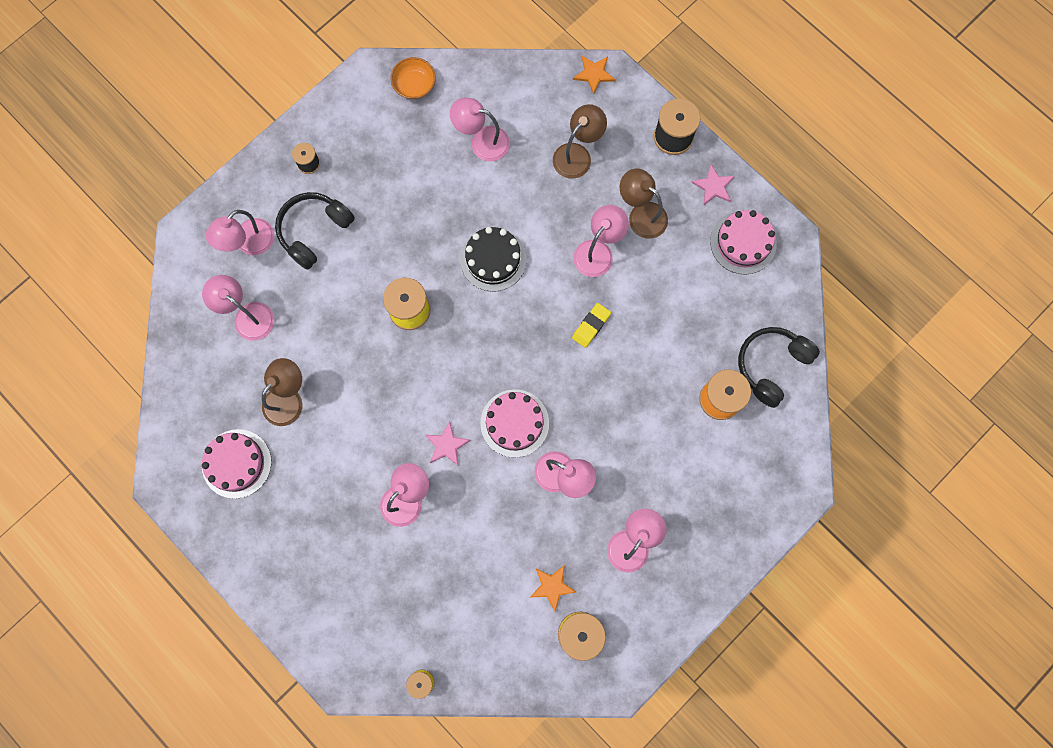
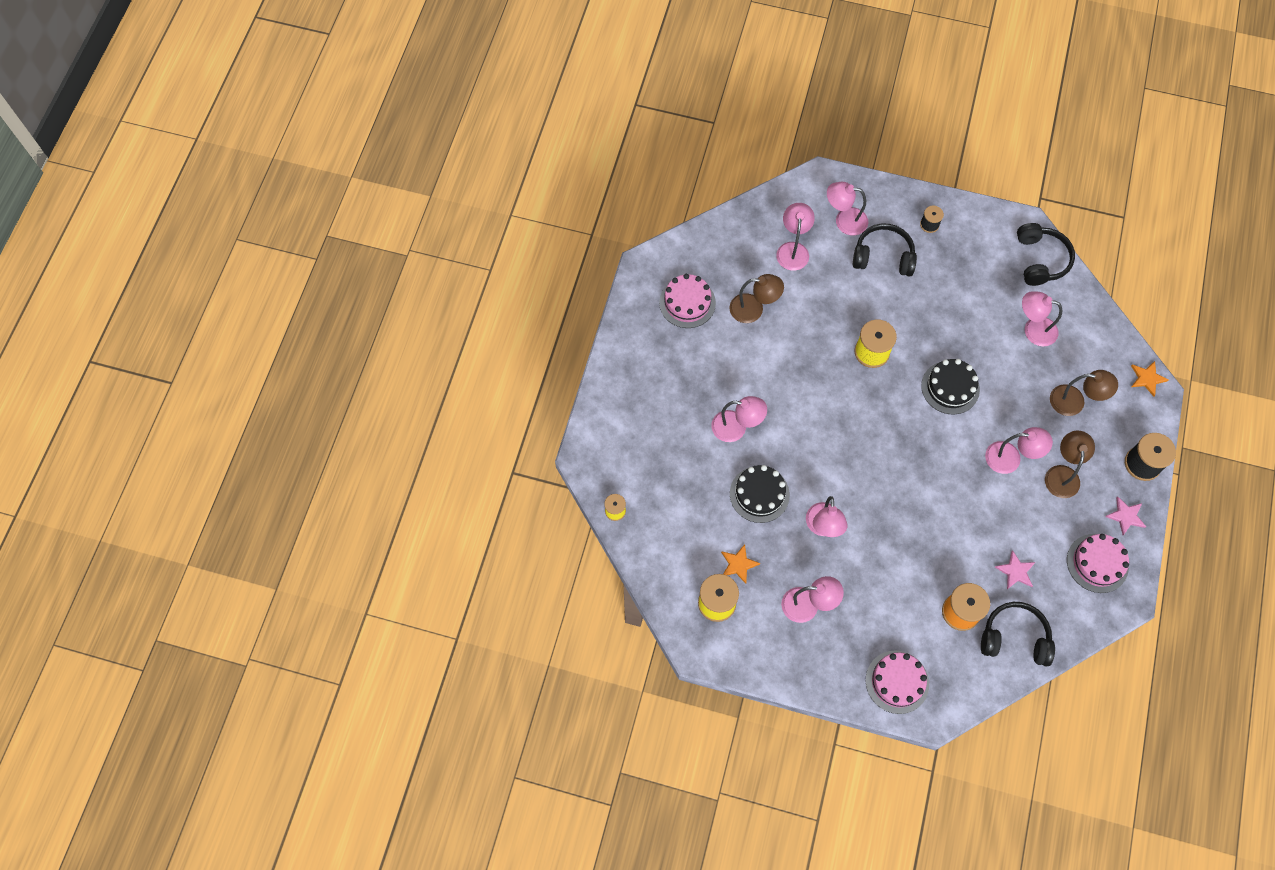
camera: 60 degrees right, 10 degrees down
(414, 85) = (1040, 260): orange bowl -> black headphones
(446, 445) = (792, 433): pink star -> pink star (1015, 571)
(482, 141) = (1033, 329): pink lamp -> pink lamp turned 60 degrees counterclockwise
(491, 519) = (759, 494): none -> black cake
(514, 423) = (839, 471): pink cake -> pink cake (897, 682)
(591, 326) = (950, 485): yellow eraser -> none

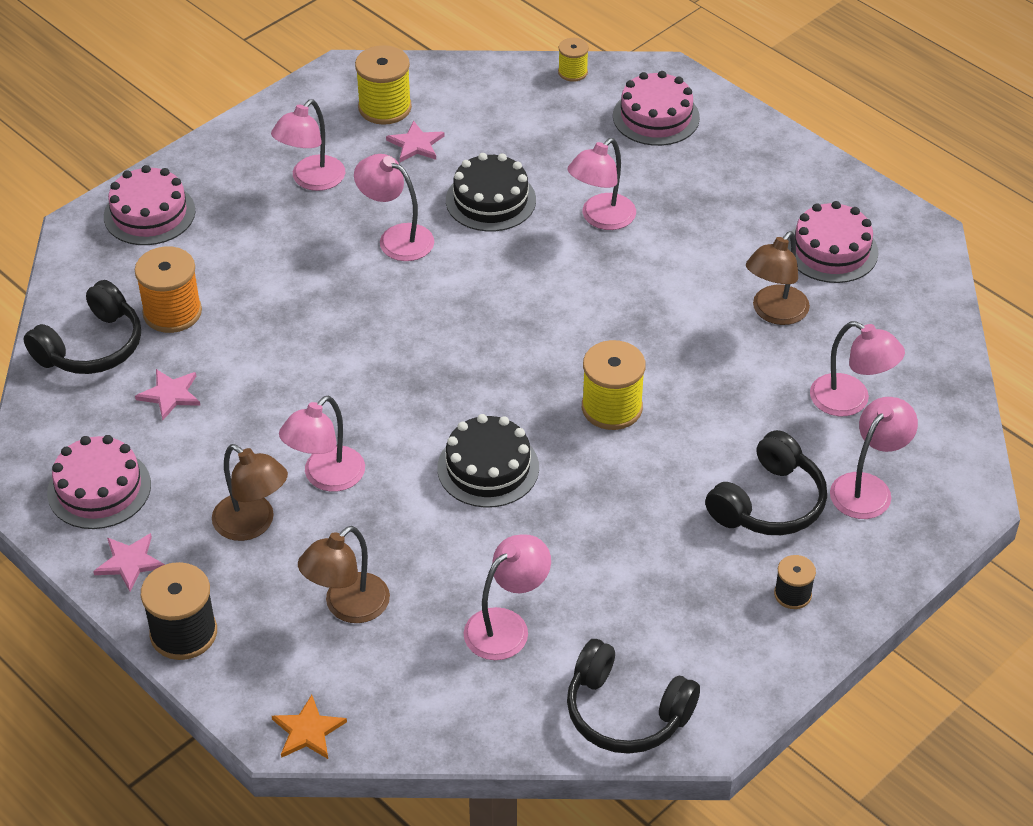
camera: 120 degrees right, 20 degrees down
(629, 442) = (656, 117): none -> pink cake
(738, 564) = (416, 144): orange star -> pink star

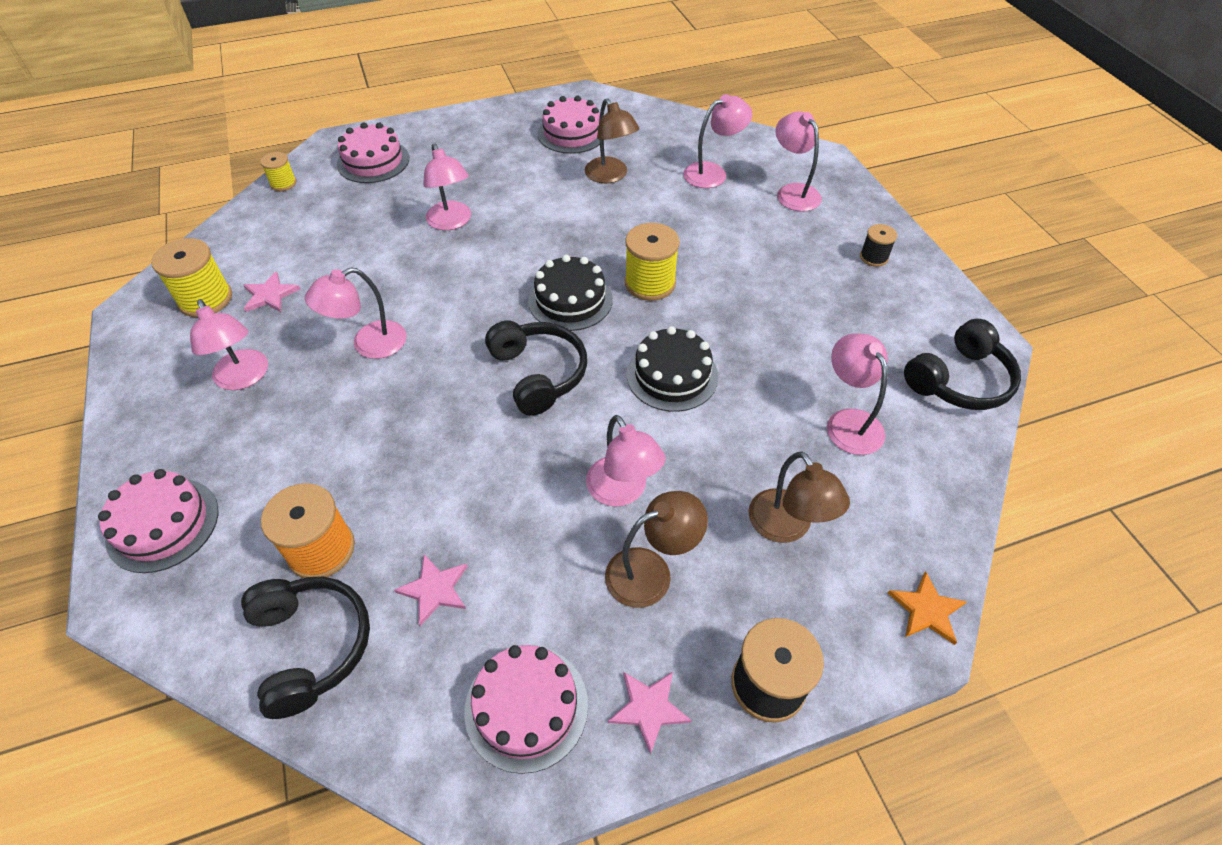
camera: 65 degrees left, 5 degrees up
(490, 200) = (377, 273): black cake -> black cake (570, 300)
(768, 503) = (785, 239): black headphones -> black headphones (538, 374)

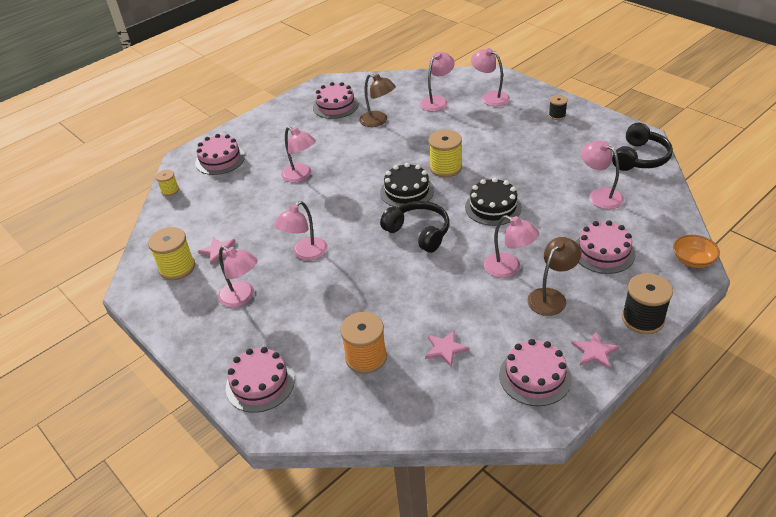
camera: 20 degrees left, 10 degrees down
(311, 646) = (399, 400): black headphones -> none
(787, 527) = (603, 252): brown lamp -> pink cake
(926, 610) = (692, 260): orange star -> orange bowl

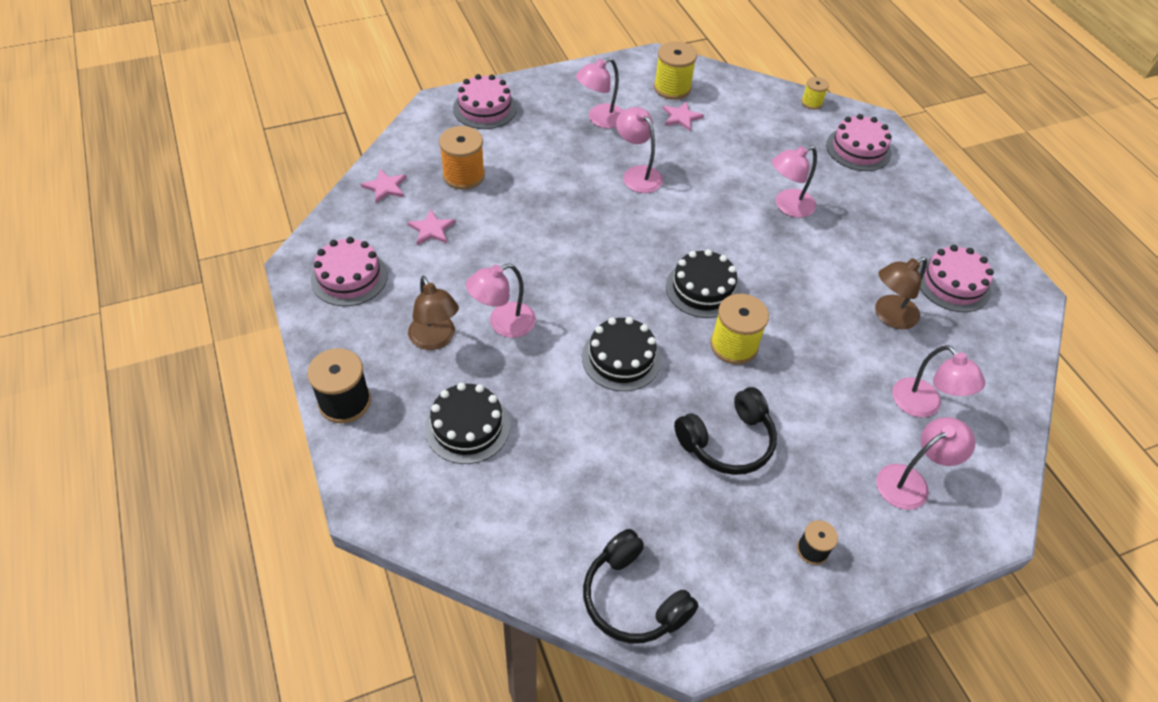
camera: 105 degrees right, 10 degrees up
(418, 232) = (615, 271): black headphones -> black headphones (727, 441)
(594, 352) = (339, 336): pink star -> pink star (385, 187)
(599, 195) = (575, 487): pink lamp -> none
(603, 252) = (467, 426): pink cake -> black cake
(692, 260) = (388, 513): orange bowl -> none

